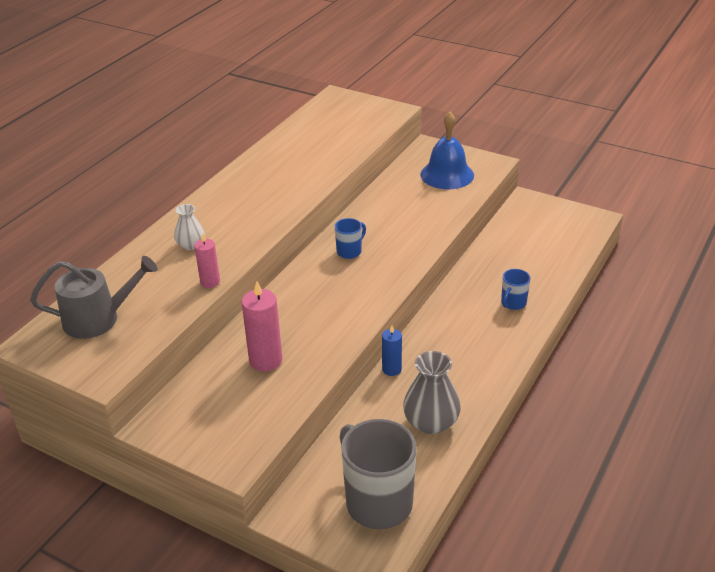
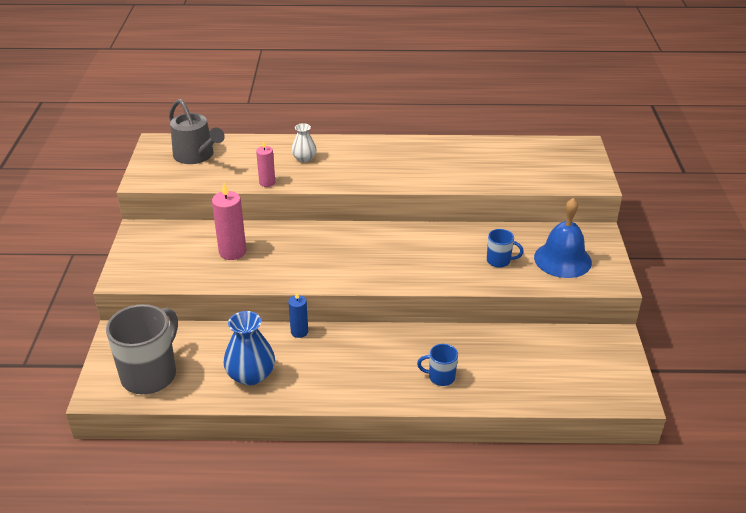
camera: 60 degrees right, 0 degrees up
(350, 251) = (395, 244): blue mug -> blue mug (499, 261)
(431, 422) = (251, 375): grey vase -> blue vase

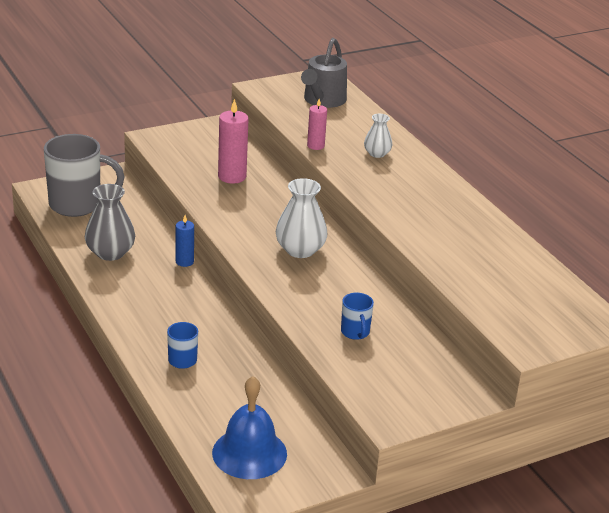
camera: 60 degrees right, 5 degrees down
(251, 375) = (110, 253): blue vase -> grey vase
(372, 251) = (300, 250): none -> white vase
(562, 259) = (398, 376): blue bell -> blue bell (249, 453)

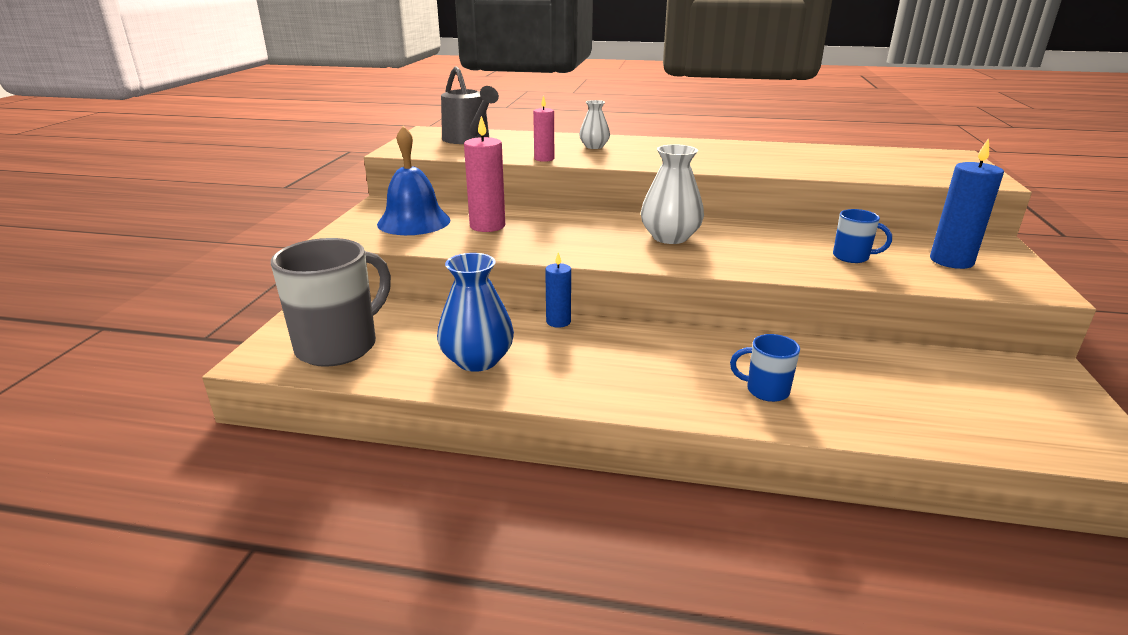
camera: 50 degrees left, 5 degrees down
(110, 253) = (477, 360): grey vase -> blue vase
(249, 453) = (1001, 412): blue bell -> blue bell (414, 222)
(402, 378) = (951, 261): none -> blue candle

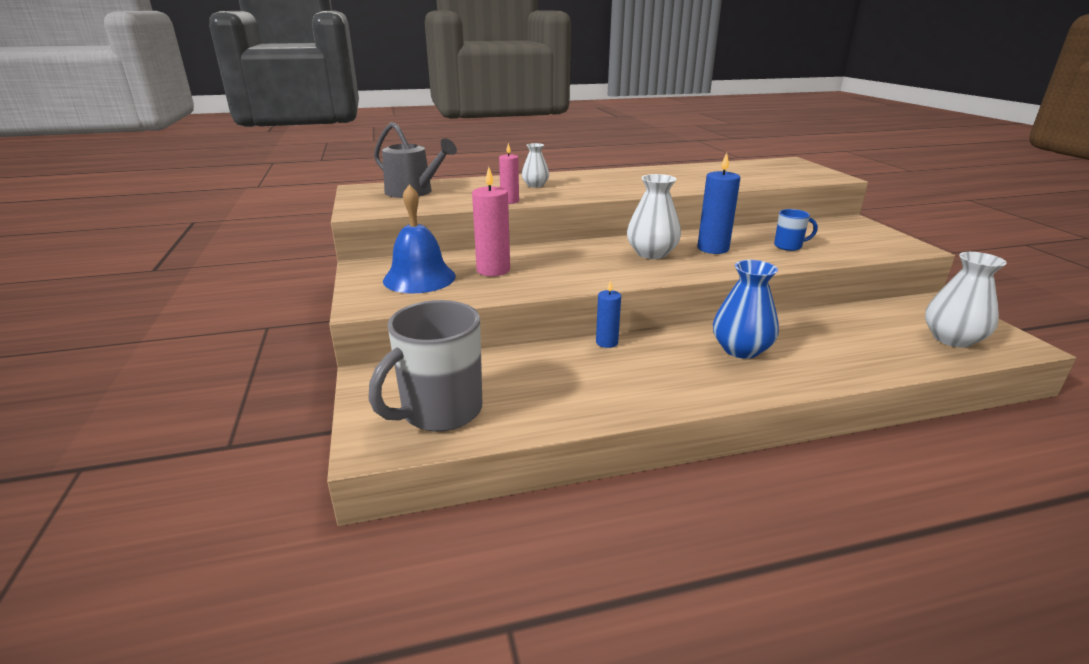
camera: 25 degrees left, 0 degrees up
(339, 346) = (439, 412): grey mug -> grey mug turned 150 degrees counterclockwise
(477, 360) = (579, 391): blue vase -> blue vase (741, 349)
(765, 390) = (807, 358): blue mug -> none
(951, 261) = (847, 238): blue candle -> blue candle (713, 248)
(1006, 417) = (952, 339): none -> white vase

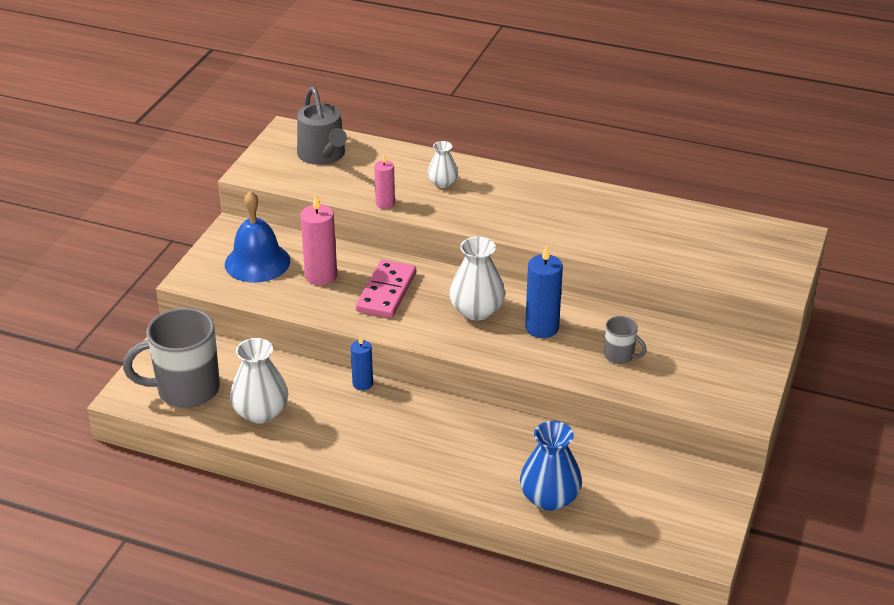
camera: 35 degrees right, 10 degrees up
(565, 263) = (386, 292): none -> pink domino
(741, 349) = (454, 439): blue vase -> blue vase (549, 498)
(789, 246) = (620, 356): blue mug -> grey mug
(952, 339) = (652, 517): white vase -> white vase (261, 412)

